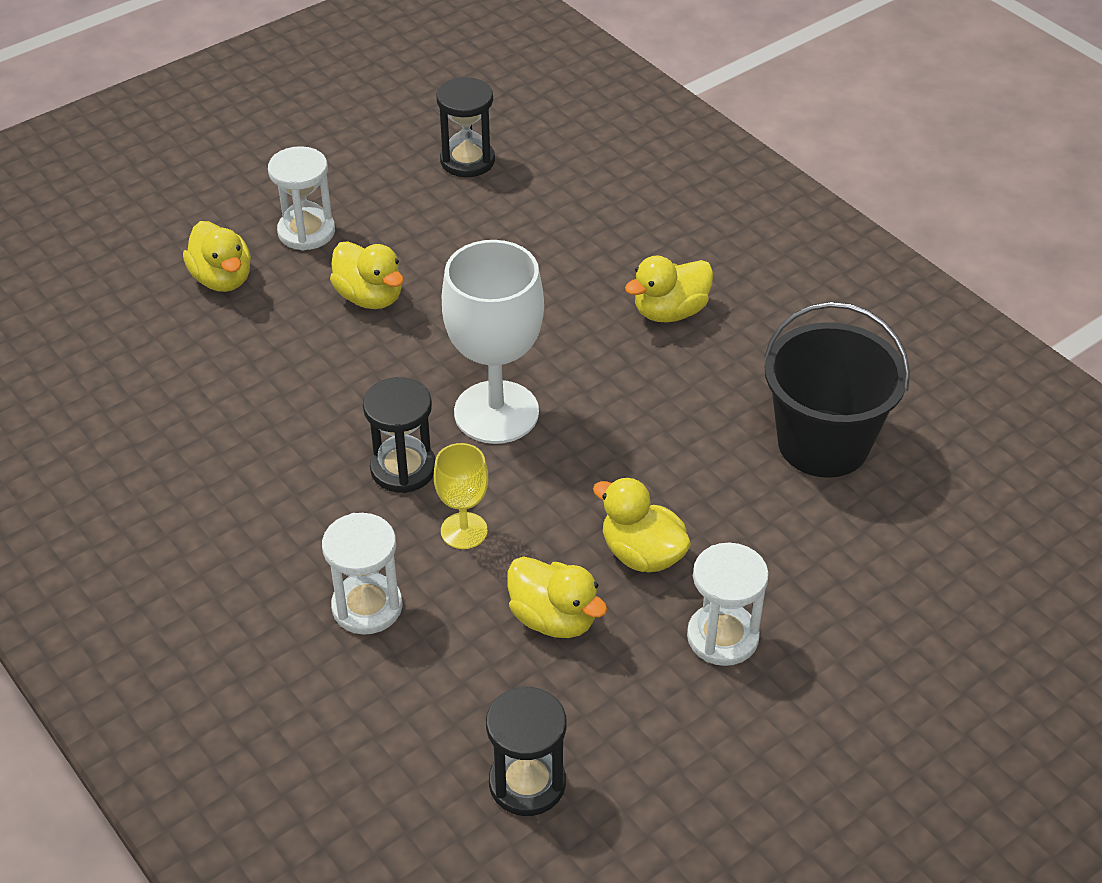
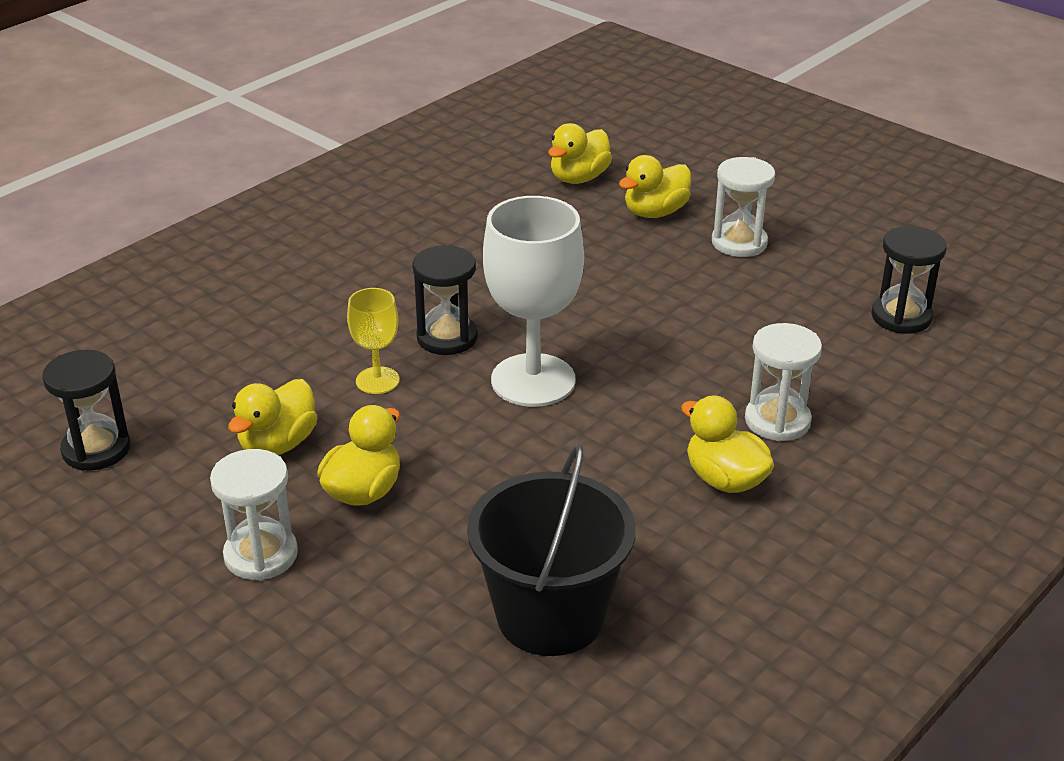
camera: 80 degrees right, 10 degrees down
(367, 607) = (284, 341): white hourglass -> white hourglass (777, 421)
(370, 297) = (664, 289): yellow duck -> yellow duck (579, 178)

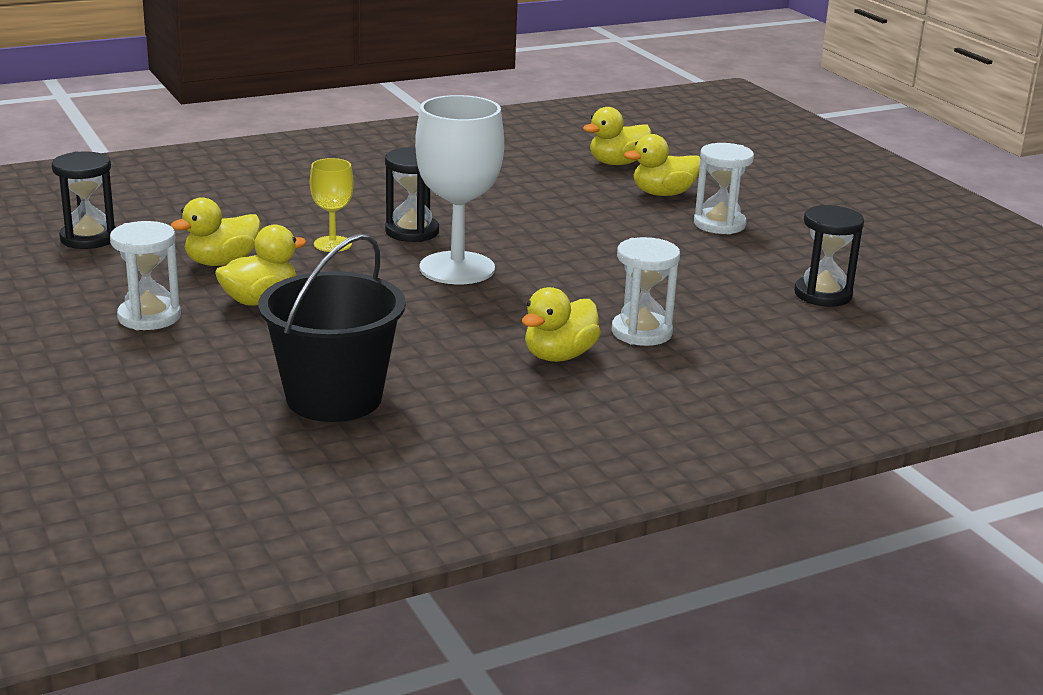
camera: 20 degrees right, 10 degrees down
(725, 480) = (559, 356): yellow duck -> yellow duck turned 120 degrees counterclockwise

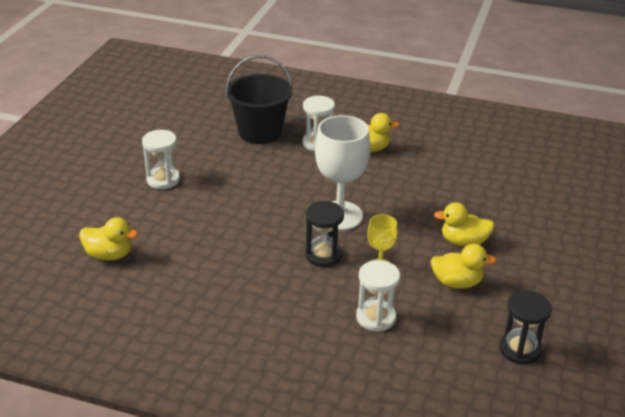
camera: 135 degrees left, 10 degrees up
(149, 317) = (530, 257): white hourglass -> white hourglass (376, 317)
(334, 398) = (485, 172): black bucket -> black bucket (260, 132)
(663, 194) = (142, 215): yellow duck -> none
(823, 295) = (210, 124): black hourglass -> none

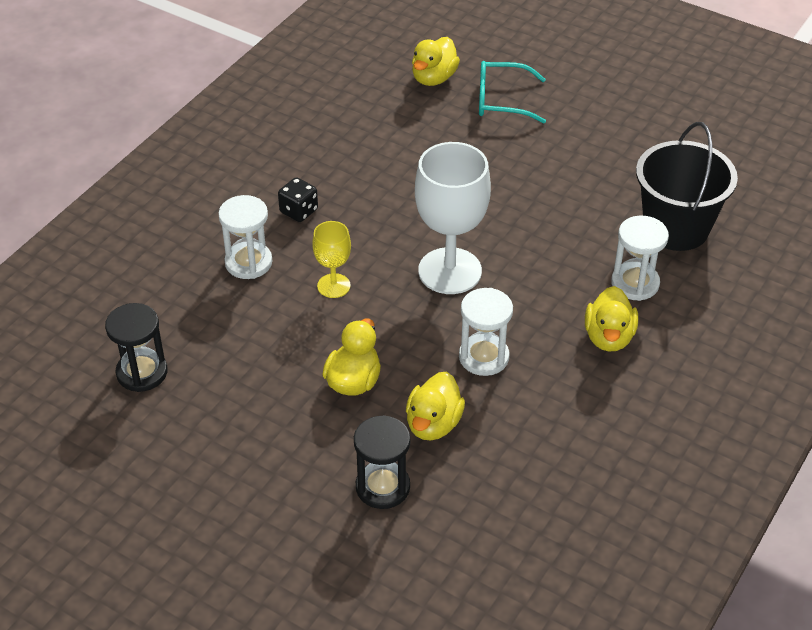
camera: 105 degrees right, 10 degrees up
(135, 215) = (502, 100): none -> turquoise glasses
(163, 180) = (572, 127): white hourglass -> white hourglass (483, 357)
(304, 301) = (299, 211): none -> black dice
(323, 255) = (374, 241): black hourglass -> black hourglass (382, 487)
(457, 282) = (277, 350): yellow duck -> yellow duck (433, 424)

